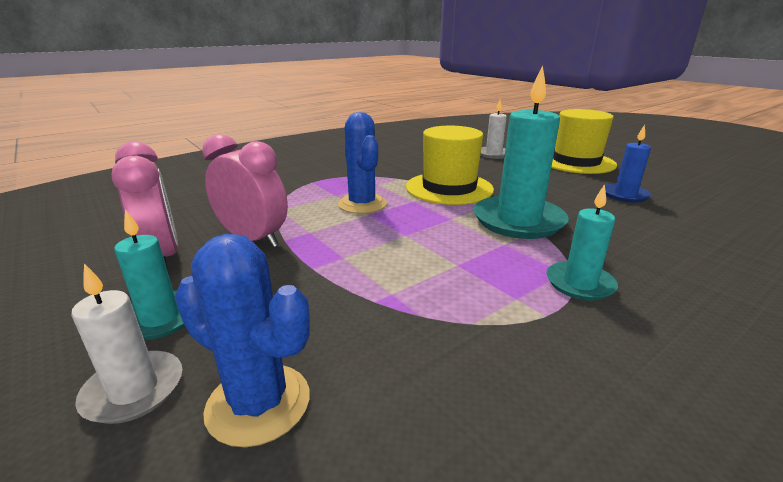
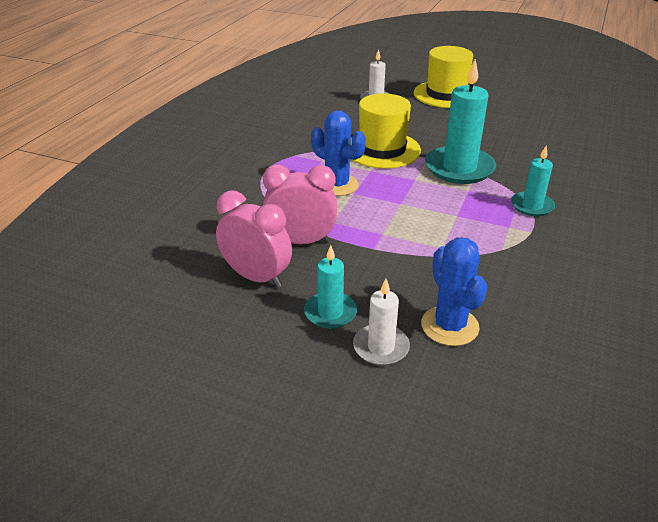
camera: 30 degrees left, 10 degrees up
(258, 403) = (449, 326): blue cactus -> blue cactus turned 75 degrees clockwise
(625, 195) = (504, 124): blue candle -> none

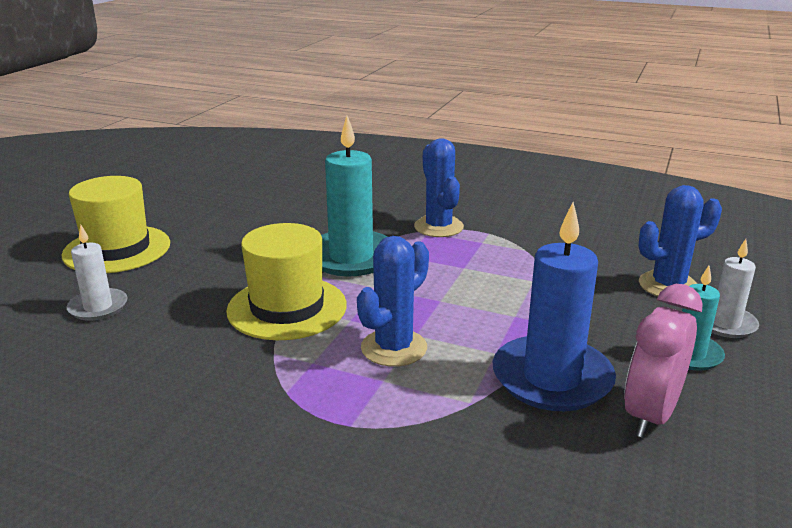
camera: 90 degrees left, 10 degrees down
(301, 241) = (552, 378): pink clock -> blue candle
(532, 206) = (438, 227): turquoise candle -> blue cactus

